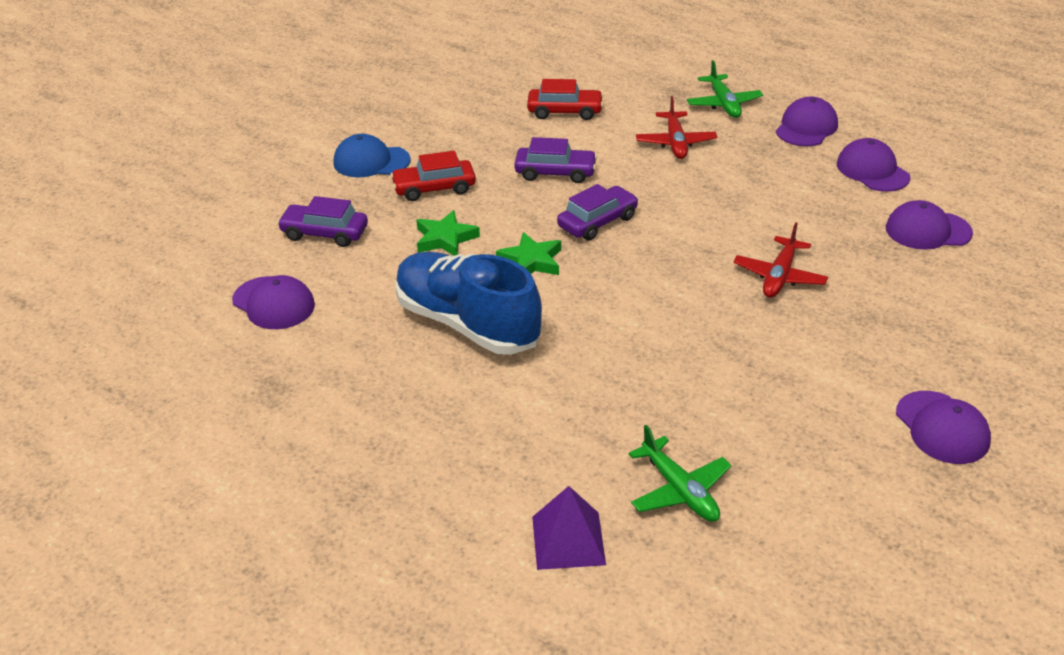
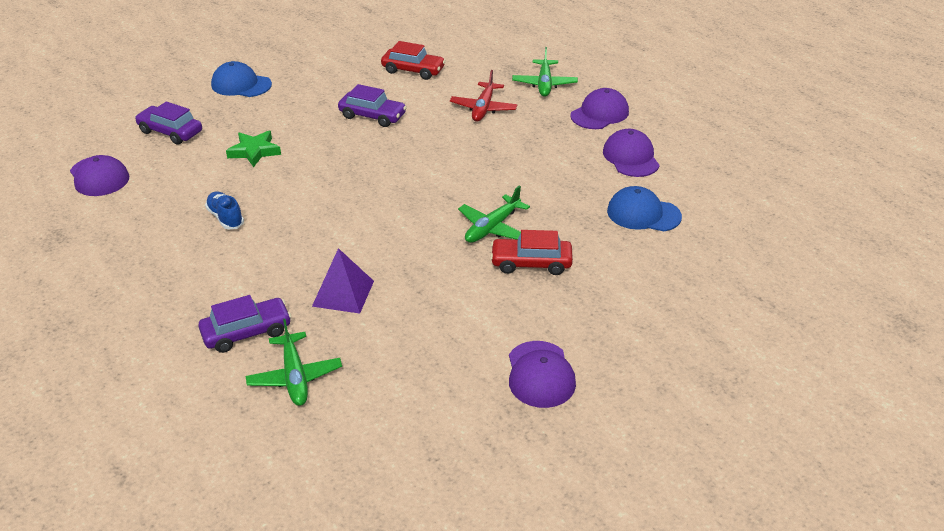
camera: 15 degrees right, 0 degrees up
(434, 188) = (273, 112): red car -> red car (531, 263)
(467, 324) = (225, 218): blue shoe -> blue shoe, size x0.42
(531, 261) = (306, 180): green star -> none
(568, 540) = (185, 395): purple pyramid -> purple pyramid (343, 293)
(597, 222) = (378, 159): purple car -> purple car (247, 332)
(779, 276) = (492, 228): red plane -> green plane
(927, 230) = (643, 214): purple cap -> blue cap

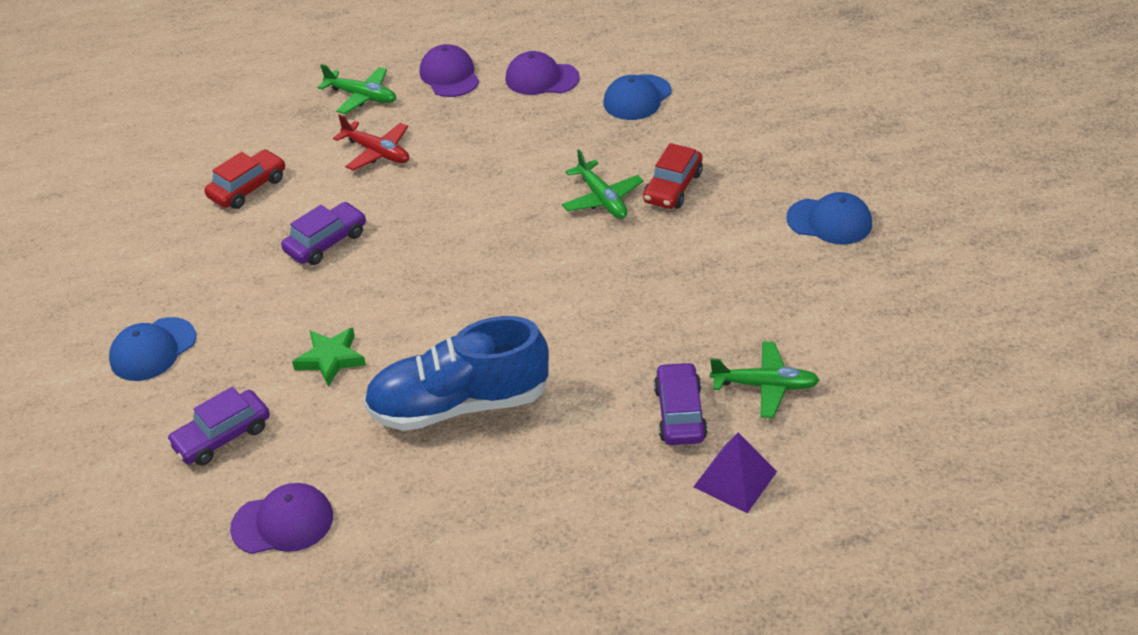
camera: 65 degrees left, 5 degrees up
(225, 218) = (459, 404): blue shoe -> blue shoe, size x2.38
(343, 293) = (652, 328): purple pyramid -> purple pyramid (735, 479)
(540, 374) = (829, 221): purple cap -> blue cap

